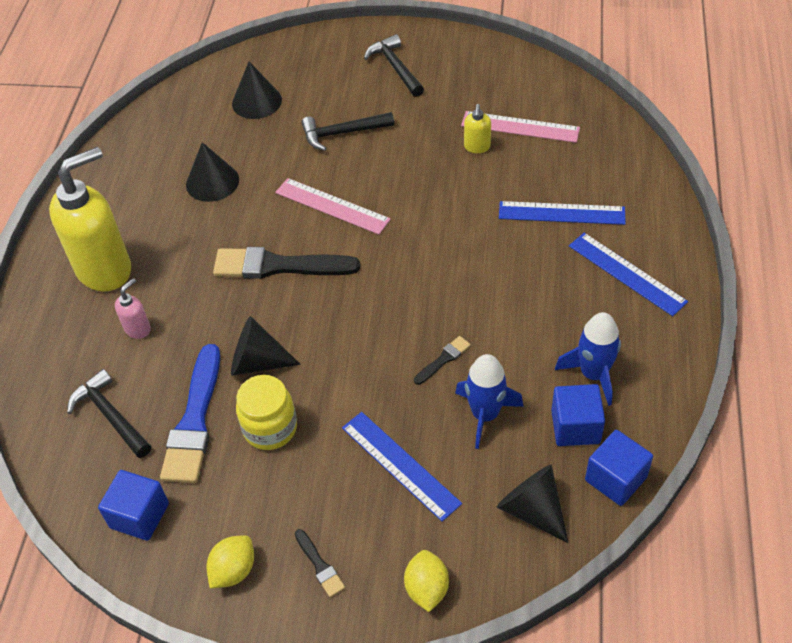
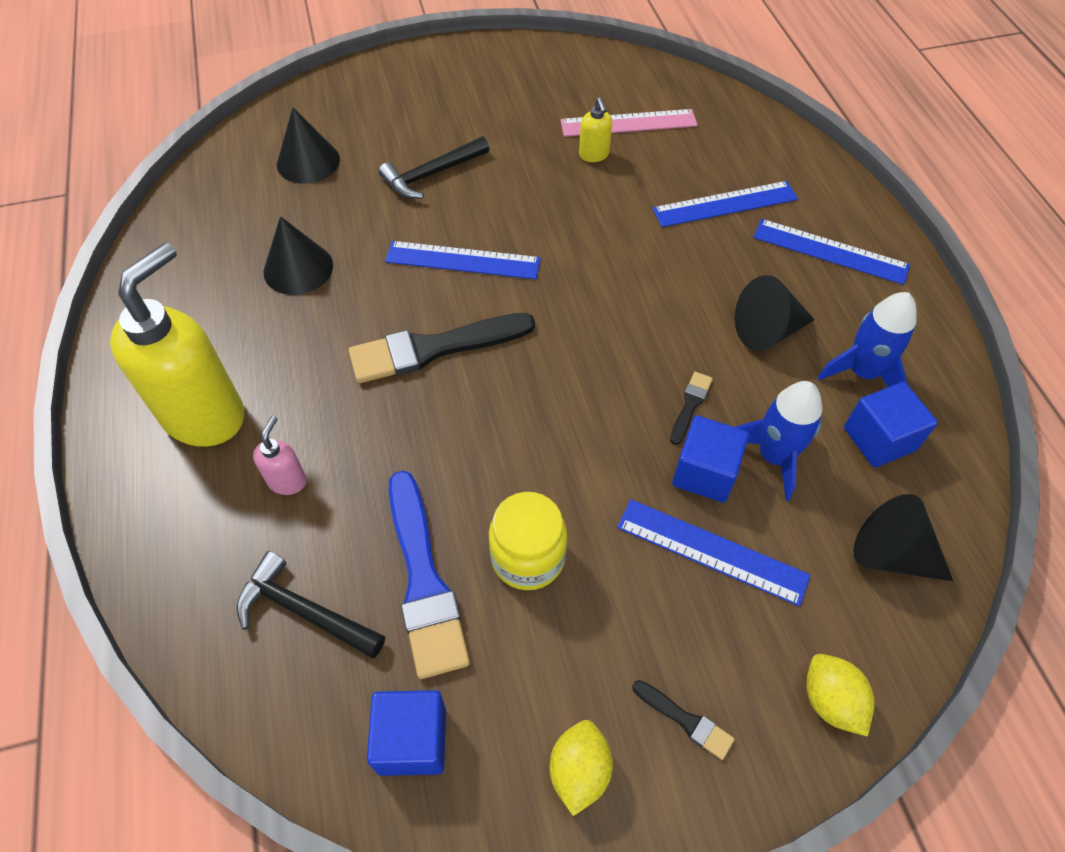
camera: 25 degrees left, 5 degrees up
(257, 362) = (468, 477): black cone -> black cone (767, 331)
(332, 206) = (463, 260): pink ruler -> blue ruler
(395, 67) = (455, 89): black hammer -> none
(615, 479) = (956, 485): blue cube -> blue cube (705, 472)

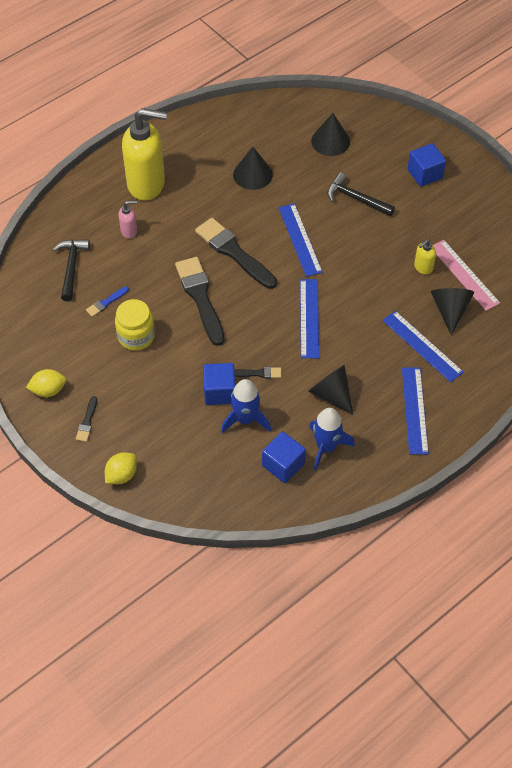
camera: 65 degrees right, 0 degrees up
(412, 740) = (35, 328): blue cube -> blue cube (425, 174)
(424, 580) = (106, 302): blue brush -> blue brush, size x0.45
(497, 428) = (200, 297): none -> black brush
(711, 551) = (176, 407): blue ruler -> blue ruler (309, 318)
(890, 554) = (212, 484): black cone -> black cone (450, 310)

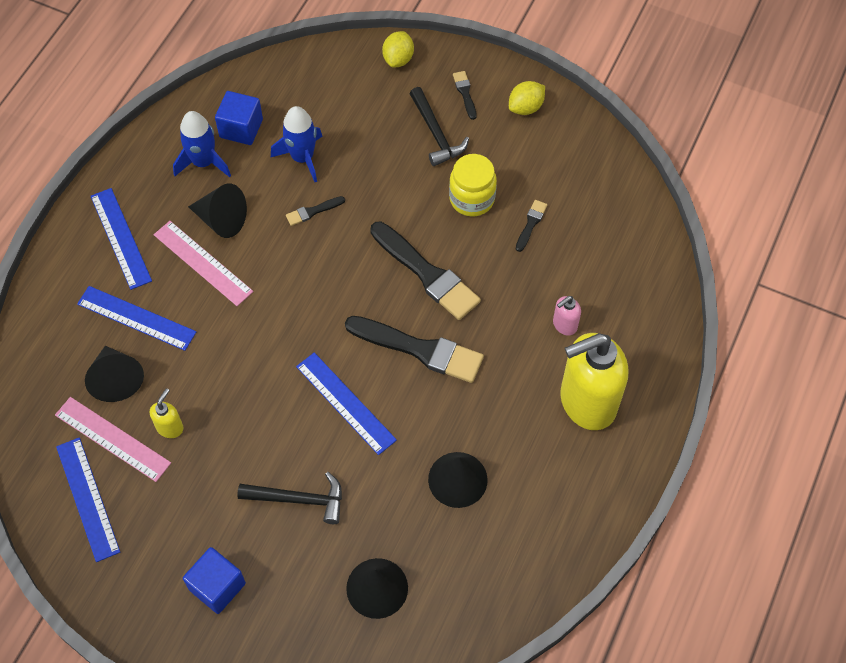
camera: 155 degrees right, 5 degrees up
(71, 267) = (599, 250): black hammer -> black hammer (436, 134)
(106, 302) = (531, 224): blue brush -> black brush
(219, 392) = (345, 175): blue cube -> none
(309, 318) = (285, 299): blue ruler -> blue ruler (88, 498)
(358, 367) = (203, 263): none -> pink ruler

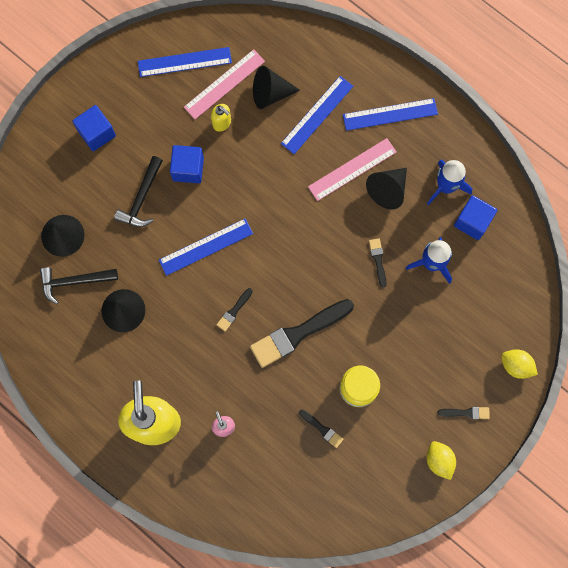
camera: 105 degrees right, 15 degrees up
(244, 452) = (188, 169): none -> blue cube
(420, 349) = (234, 311): black brush -> black brush, size x0.45
(436, 134) = (429, 377): black hammer -> black hammer (74, 281)

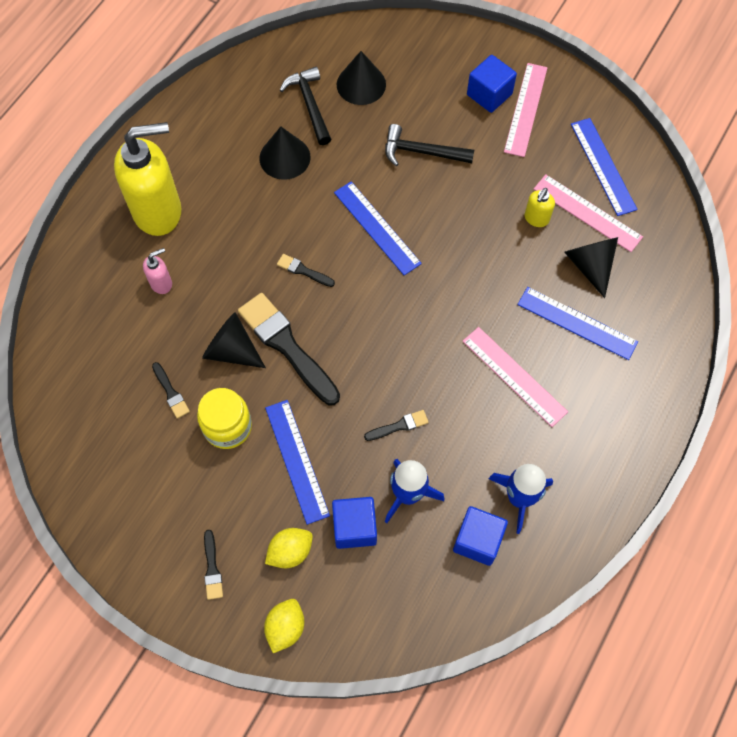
camera: 80 degrees right, 10 degrees down
(118, 108) = (525, 109): none -> pink ruler
(188, 169) = (469, 193): blue cube -> blue cube (354, 527)
(322, 429) = (171, 392): black brush -> black brush turned 60 degrees counterclockwise
(388, 190) = (496, 424): black cone -> black cone (231, 350)
(390, 114) = (602, 411): blue ruler -> blue ruler (297, 461)
(439, 460) = (145, 541): yellow lemon -> yellow lemon (290, 552)

